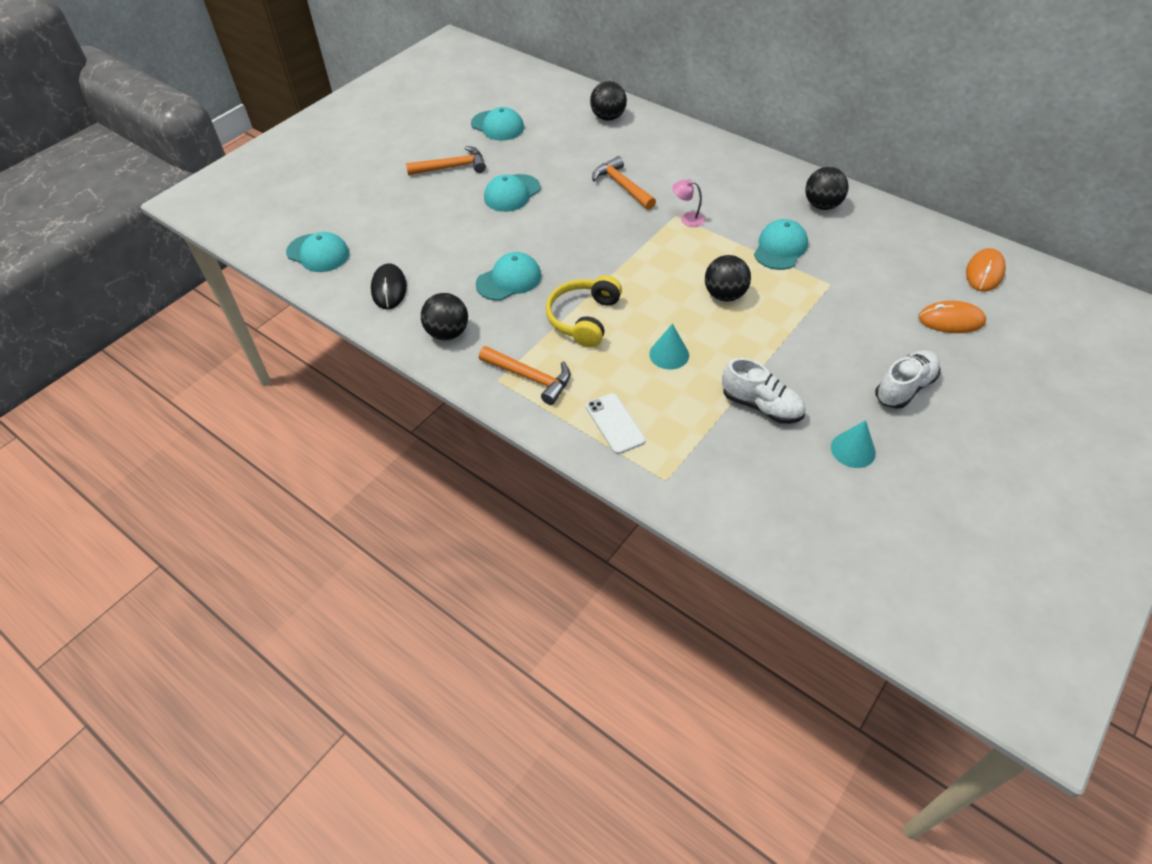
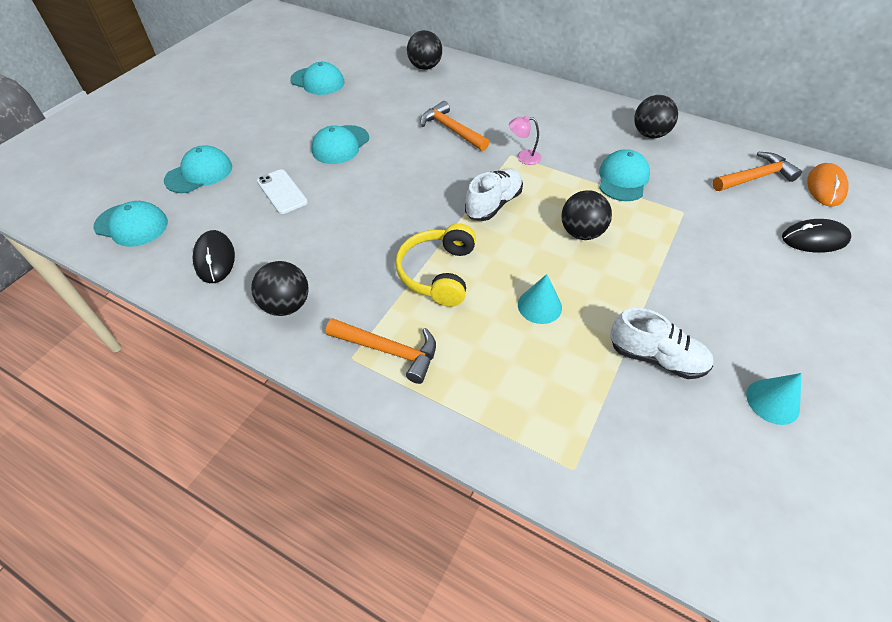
camera: 10 degrees left, 0 degrees up
(452, 167) = (275, 123): orange hammer -> orange hammer (755, 177)
(509, 280) = (349, 236): turquoise cap -> turquoise cap (199, 173)
(615, 423) = (497, 399): white phone -> white phone (282, 192)
(904, 388) = (798, 319): white shoe -> white shoe (493, 204)
(951, 320) = (814, 239): orange mouse -> black mouse

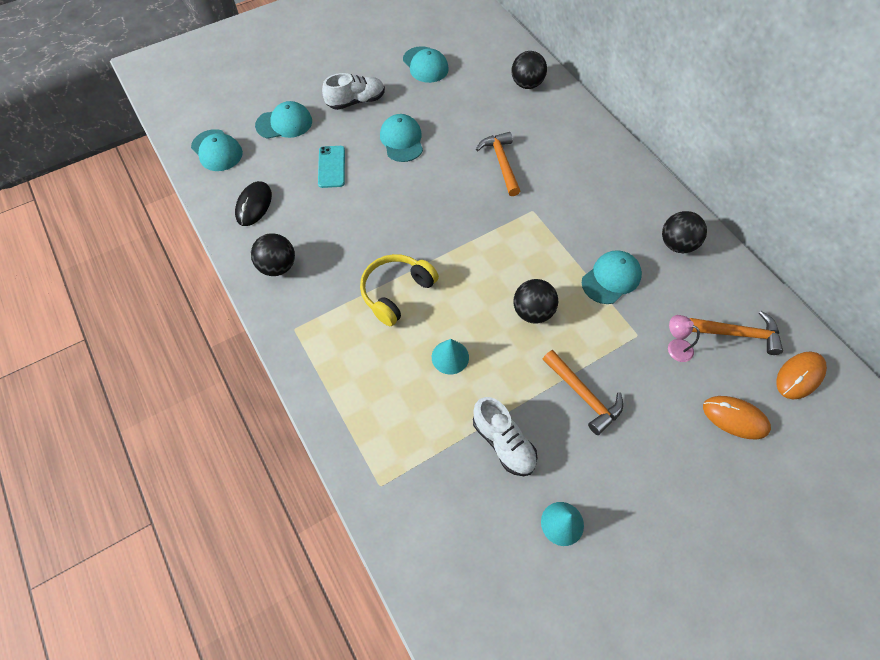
camera: 30 degrees right, 10 degrees up
(282, 192) = (331, 167): white phone -> turquoise phone
(340, 145) = (402, 140): turquoise cap -> turquoise cap turned 105 degrees clockwise
(389, 350) = (321, 336): orange hammer -> orange hammer (583, 395)
(493, 204) = (482, 252): white shoe -> white shoe (356, 101)
(523, 157) = (541, 217): pink lamp -> pink lamp (675, 347)
(814, 239) = (735, 418): black mouse -> orange mouse

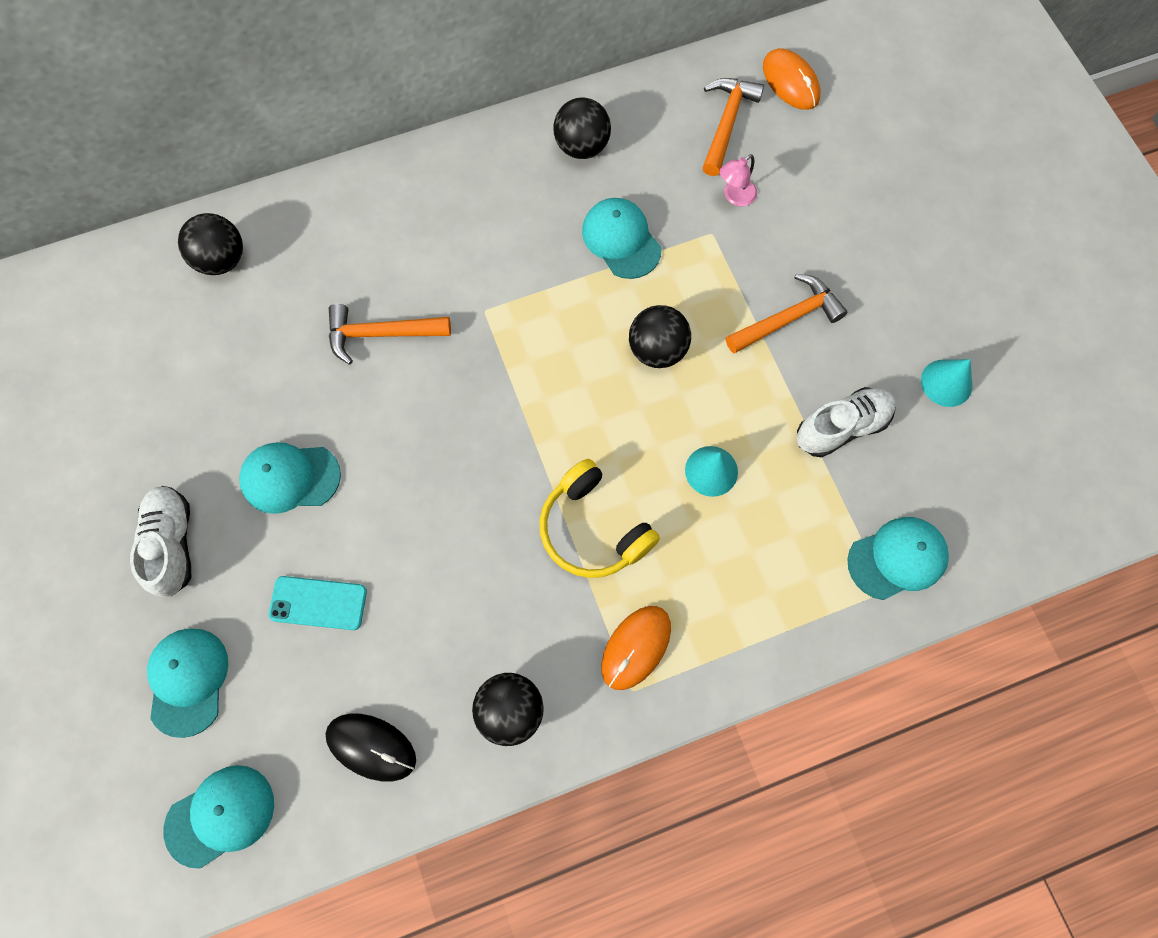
camera: 80 degrees left, 10 degrees up
(425, 65) = (119, 411): turquoise cap -> turquoise cap (897, 558)
(735, 418) = (835, 164): orange mouse -> orange mouse (636, 647)

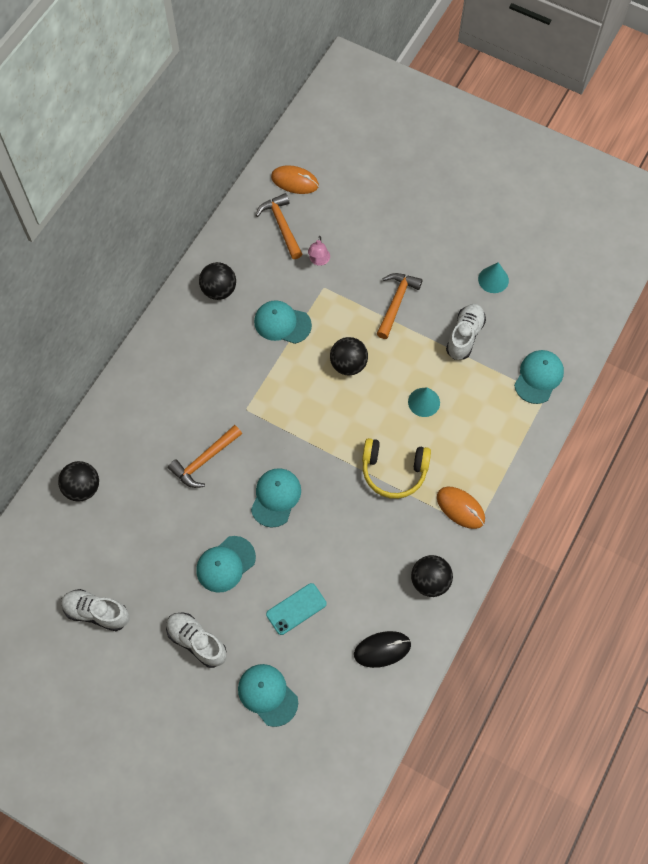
camera: 40 degrees left, 5 degrees down
(102, 415) = (96, 612): none -> white shoe
(220, 815) = (341, 737): turquoise cap -> turquoise cap (276, 497)
(636, 647) = (460, 508): orange mouse -> orange mouse turned 45 degrees counterclockwise

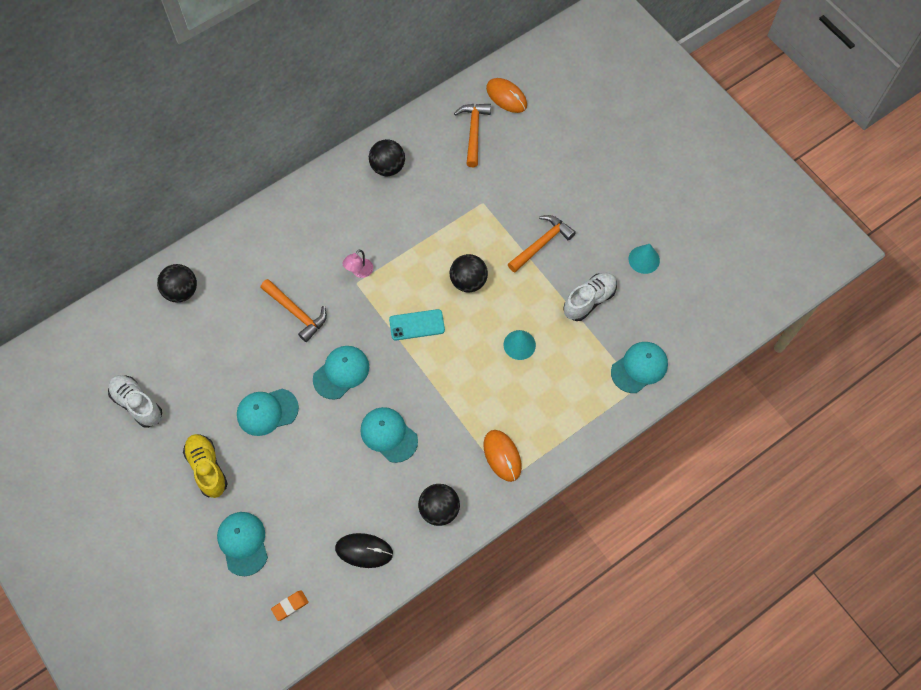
camera: 25 degrees right, 0 degrees up
(197, 642) = (207, 468): white shoe -> yellow shoe
(204, 460) = (296, 312): orange hammer -> orange hammer turned 120 degrees counterclockwise
(282, 323) = (428, 220): turquoise cap -> turquoise cap (389, 435)
(296, 609) = (307, 479): turquoise phone -> turquoise phone (417, 325)
(319, 260) = (490, 177): pink lamp -> pink lamp (359, 272)
(341, 731) = (290, 606): none -> orange eraser
(394, 471) = (459, 395): yellow headphones -> none

